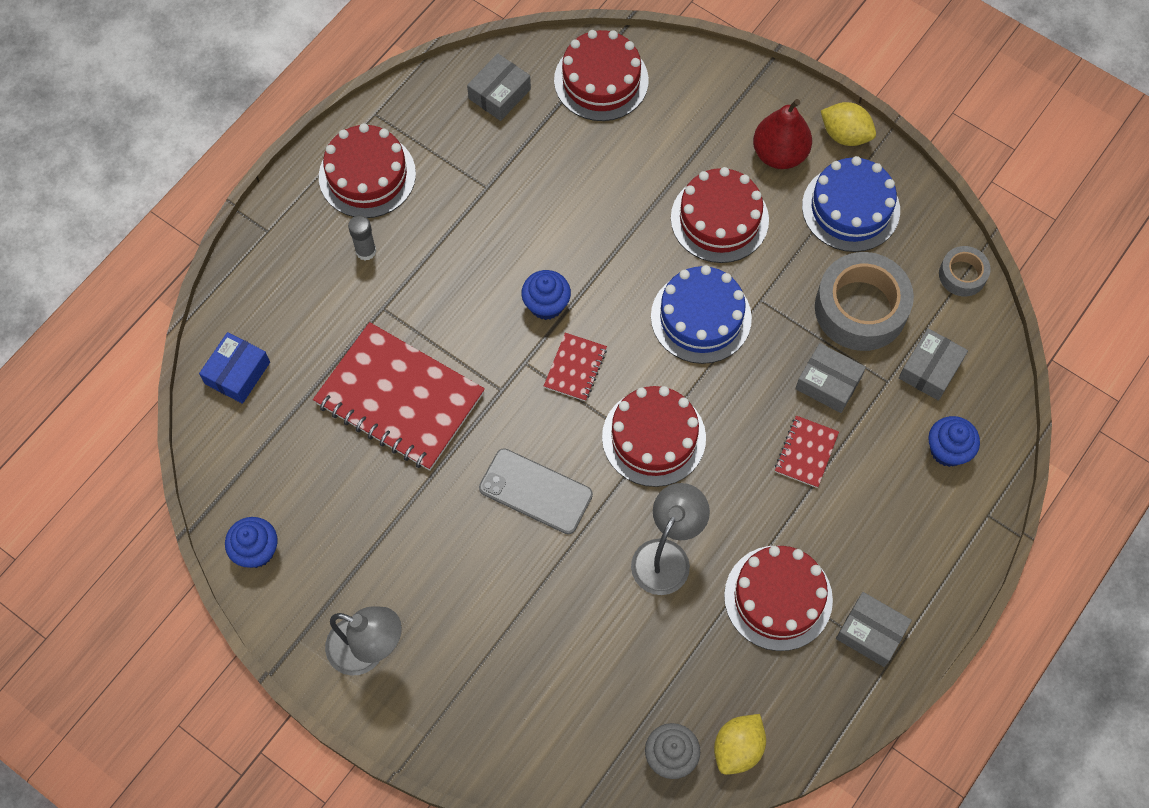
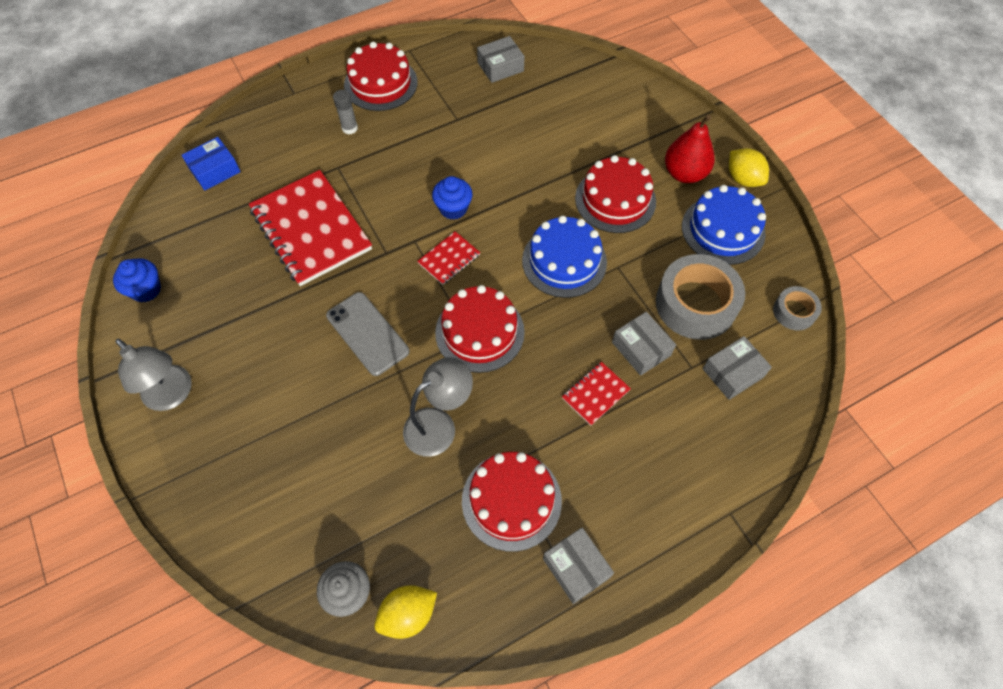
camera: 25 degrees right, 5 degrees down
(601, 80) = (576, 82): red cake -> none
(947, 450) = (718, 443): blue cupcake -> none

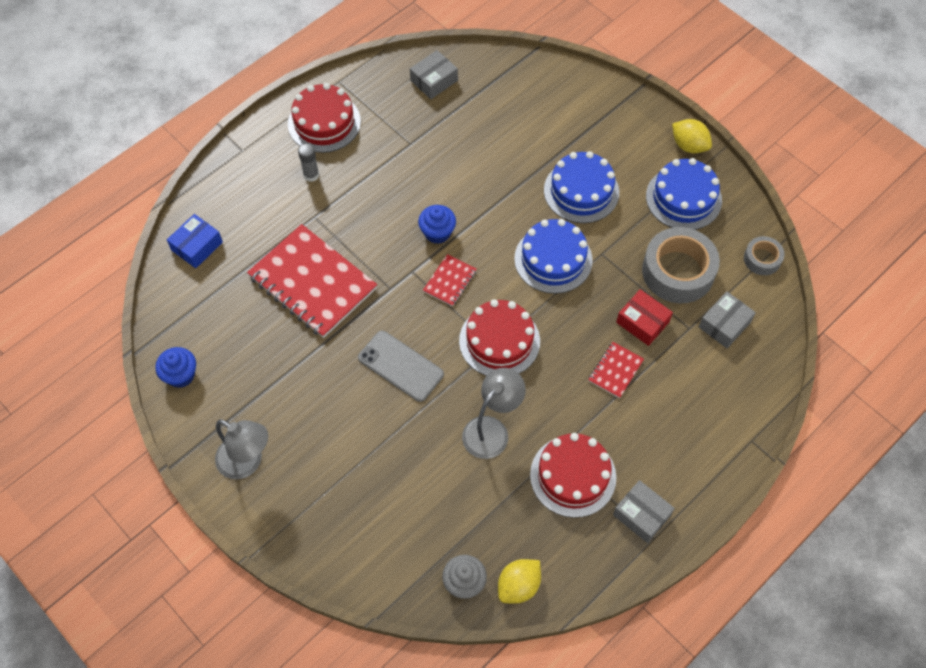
camera: 15 degrees left, 0 degrees up
(615, 200) = (581, 191): red cake -> blue cake
(641, 349) = (642, 322): grey box -> red box
(684, 173) = (636, 152): red pear -> none

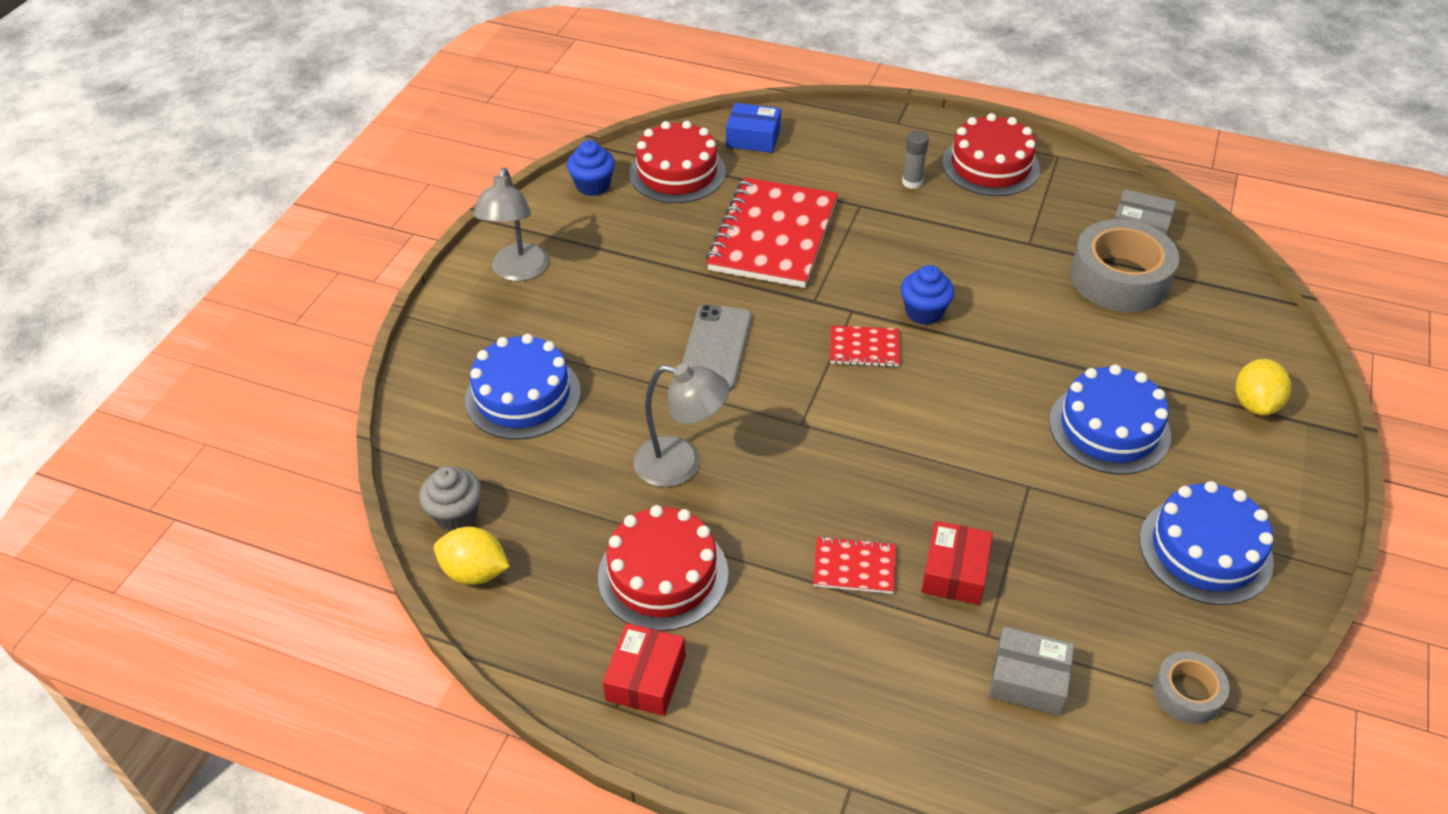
camera: 65 degrees right, 15 degrees down
(499, 341) = (813, 426): red cake -> red cake (677, 172)
(553, 259) = (977, 436): blue cake -> blue cake (523, 395)
(641, 515) = (646, 678): grey box -> red box
(678, 271) = (1072, 587): grey tape -> grey tape (1119, 278)
(689, 145) = (1304, 525): yellow lemon -> yellow lemon (1255, 404)

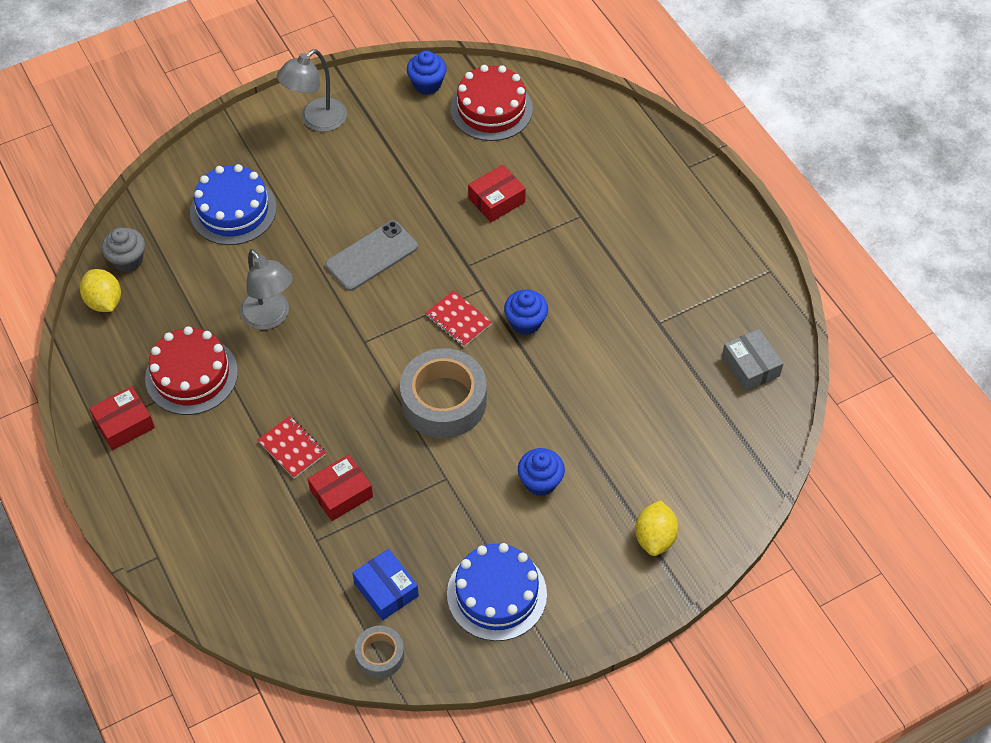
camera: 40 degrees right, 10 degrees up
(753, 138) = (573, 113): blue box -> blue box (386, 590)
(773, 236) = (496, 200): red notebook -> red box
(912, 182) = (638, 221): grey glue stick -> none
(990, 166) = (710, 245): red cake -> none
(1028, 679) = (307, 579): grey box -> none
(1109, 428) = (540, 482): blue cake -> blue cupcake
(1119, 278) = (686, 391): grey tape -> grey tape (444, 401)
(1255, 404) = (655, 537): yellow lemon -> yellow lemon turned 45 degrees counterclockwise

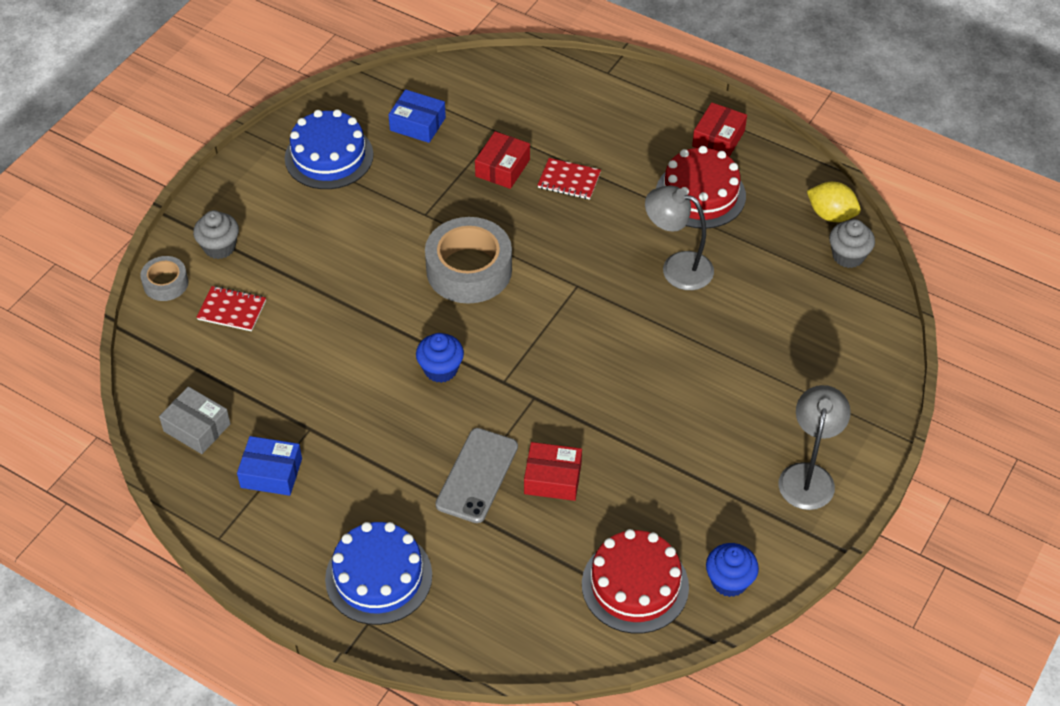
camera: 150 degrees right, 5 degrees down
(233, 210) = (800, 343): blue cake -> blue cake (378, 577)
(371, 256) = (633, 363): grey phone -> grey phone (477, 475)
(380, 655) = (393, 86): grey tape -> grey tape (166, 283)
(458, 320) = (505, 342): red notebook -> red notebook (232, 310)
(496, 200) = (552, 478): red box -> red box turned 75 degrees clockwise
(540, 482) = (342, 246): blue cupcake -> none
(655, 537) = (219, 247): yellow lemon -> grey cupcake
(706, 301) = (271, 473): none -> blue box

